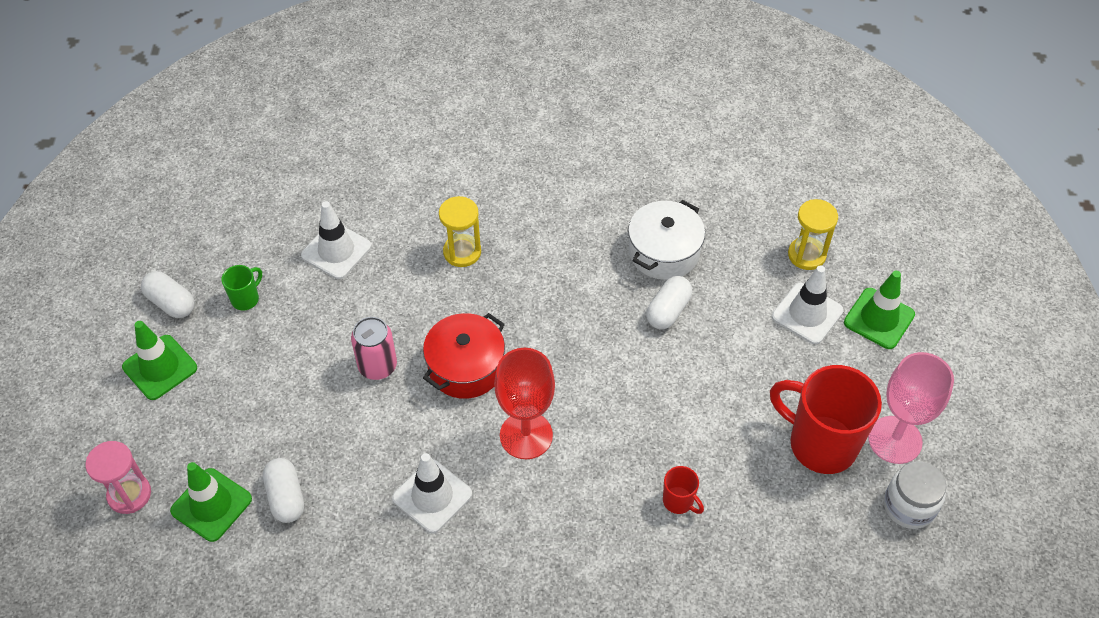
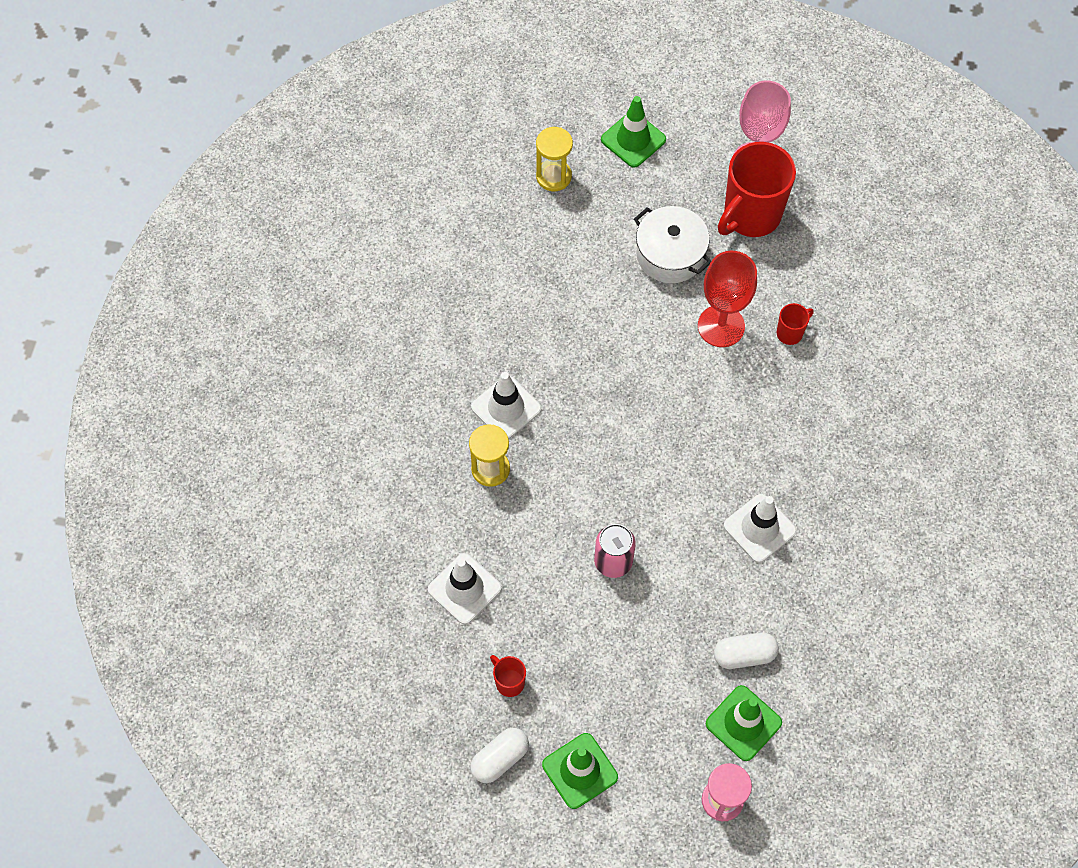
camera: 80 degrees left, 10 degrees up
(246, 299) = (509, 682): green mug -> red mug
(466, 367) = (627, 483): red pot -> none
(526, 435) = (709, 442): red goblet -> red goblet (721, 326)
(664, 252) = (526, 291): white pot -> white pot (670, 254)
(668, 311) = (594, 301): white capsule -> none
(807, 313) = (618, 192): white traffic cone -> white traffic cone (506, 408)
(909, 506) = (815, 169): white jar -> none

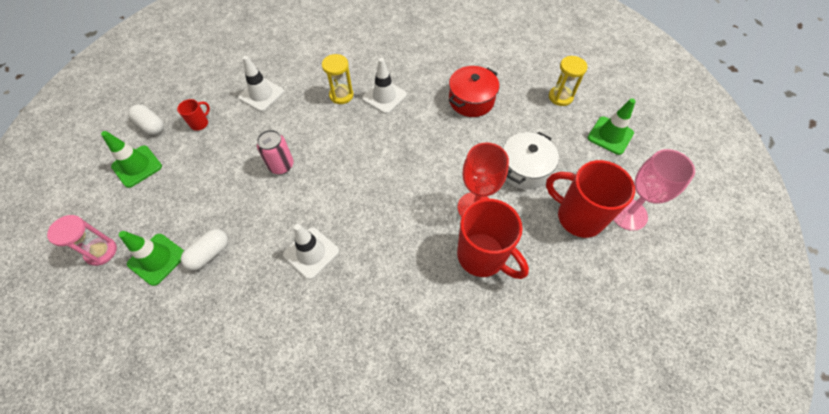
camera: 80 degrees right, 5 degrees down
(537, 291) = (471, 100): none -> red pot
(744, 655) = (209, 254): white capsule -> white capsule turned 60 degrees clockwise
(790, 333) = (482, 257): red mug -> red mug, size x2.25

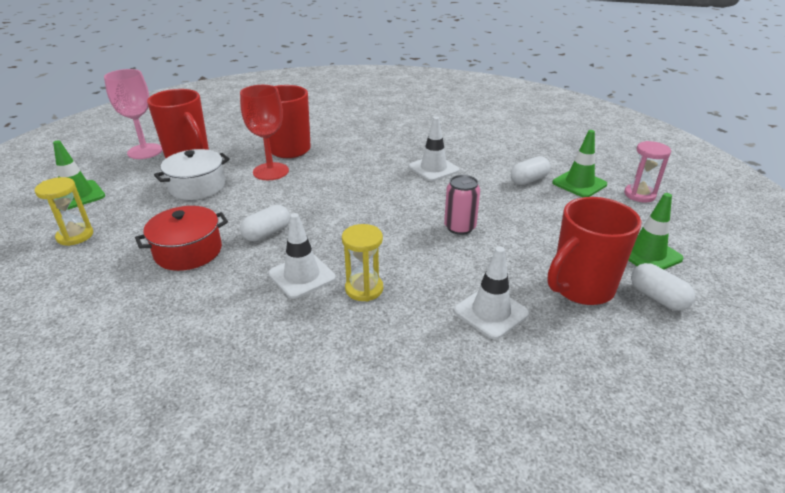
camera: 165 degrees left, 25 degrees down
(200, 123) = (580, 288): red mug -> red mug, size x2.25
(428, 127) = (267, 233): none -> white capsule

